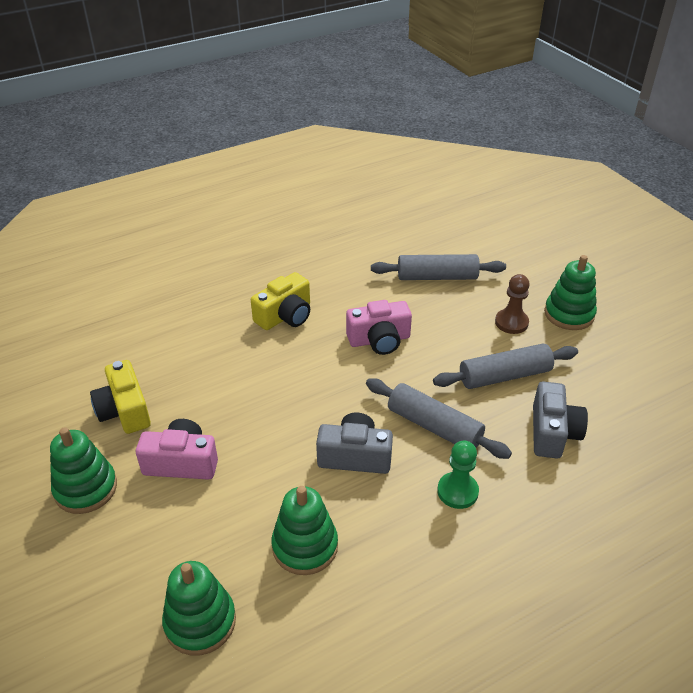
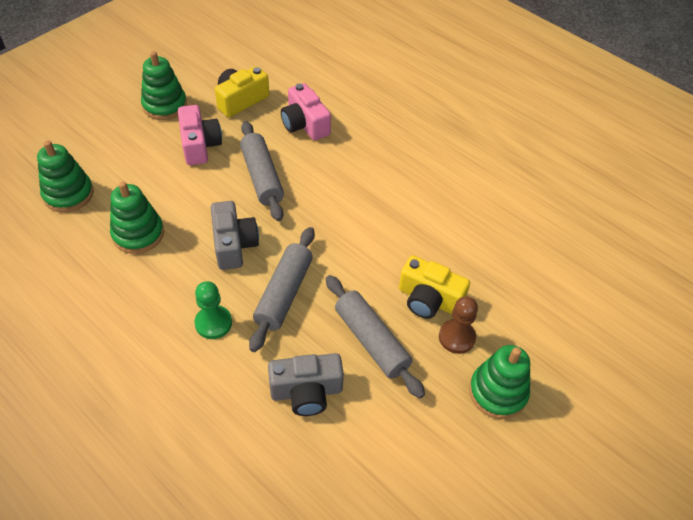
camera: 70 degrees right, 10 degrees up
(285, 316) = (384, 160): yellow camera -> yellow camera (429, 299)
(379, 340) = (381, 232): pink camera -> pink camera (305, 124)
(437, 277) = (499, 261): grey rolling pin -> grey rolling pin (262, 177)

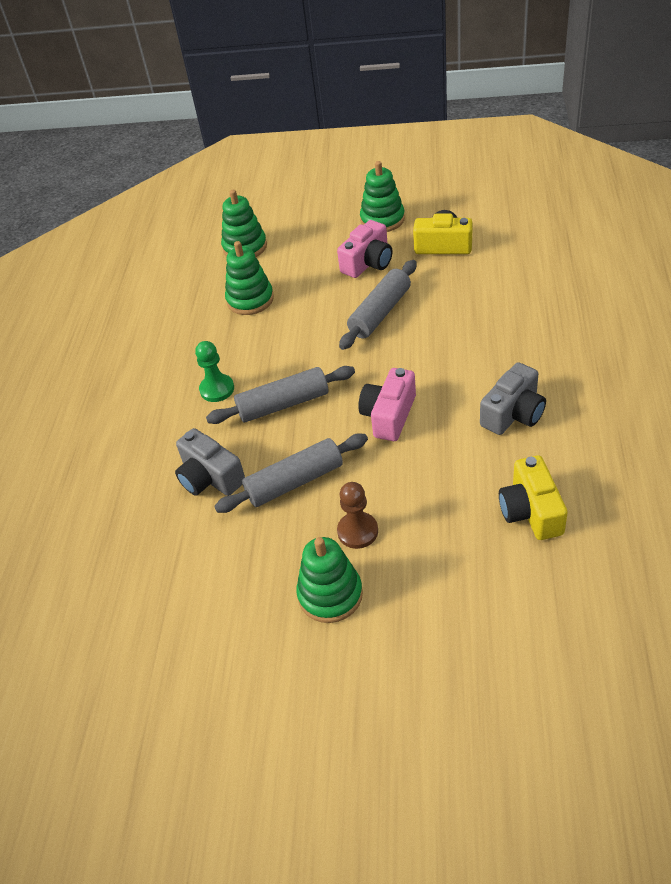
camera: 60 degrees right, 5 degrees down
(234, 244) = (297, 347): grey camera -> grey camera (513, 413)
(305, 124) = (469, 292): pink camera -> pink camera (389, 415)
(371, 341) = (294, 482): grey rolling pin -> grey rolling pin turned 45 degrees clockwise
(429, 299) = (377, 488): yellow camera -> yellow camera (531, 511)

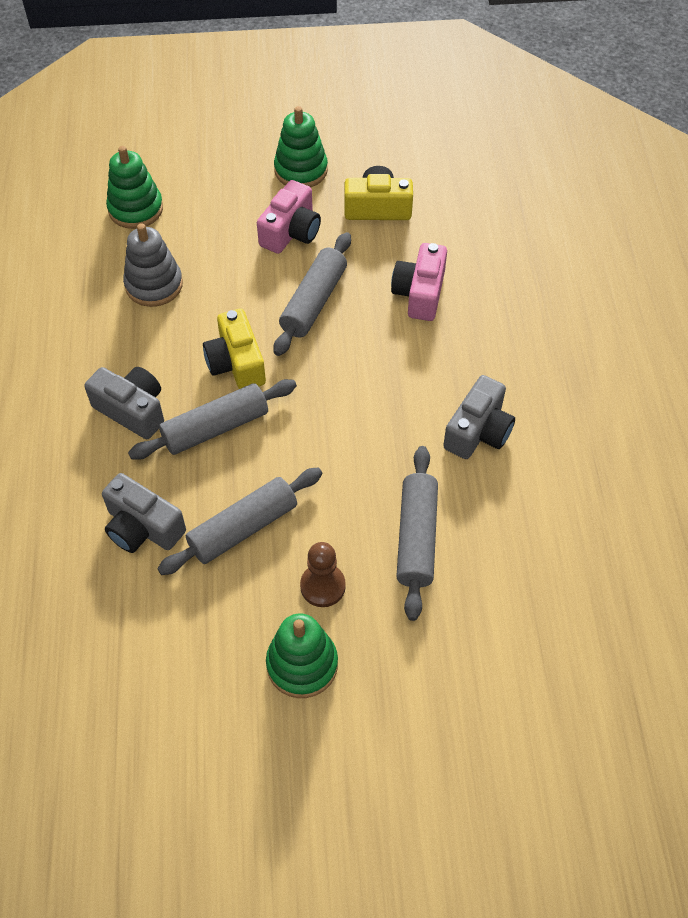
camera: 15 degrees left, 10 degrees up
(217, 389) = (132, 410): green pawn -> grey camera
(250, 300) = (154, 285): green stacking toy -> grey stacking toy
(389, 415) = (340, 438): pink camera -> pink camera (419, 293)
(447, 496) = (416, 537): none -> grey rolling pin
(531, 511) = (507, 551): yellow camera -> yellow camera (236, 363)

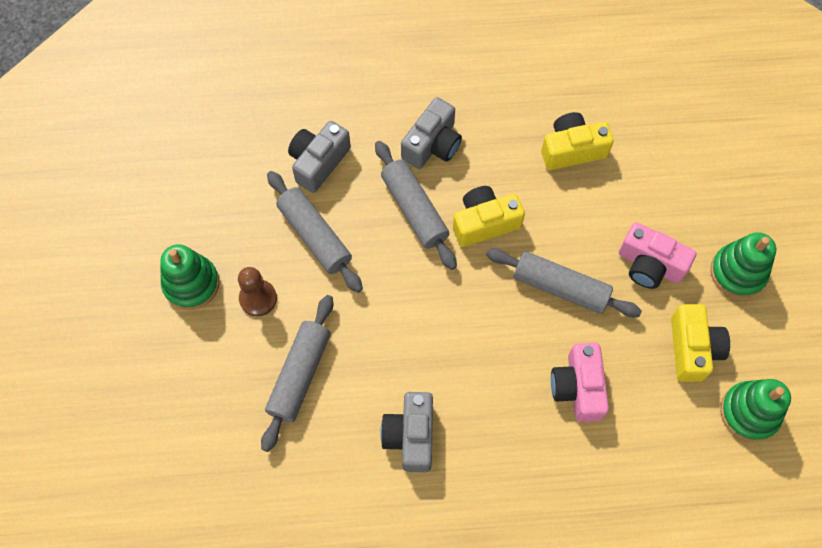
camera: 90 degrees right, 10 degrees up
(136, 209) = (665, 126): green stacking toy -> green stacking toy (749, 412)
(154, 285) = (572, 149): grey stacking toy -> yellow camera
(416, 537) = (300, 375): grey rolling pin -> grey rolling pin turned 75 degrees counterclockwise
(419, 293) = (578, 387): pink camera -> pink camera turned 105 degrees counterclockwise
(478, 431) = (410, 436): grey camera -> grey camera turned 60 degrees clockwise

